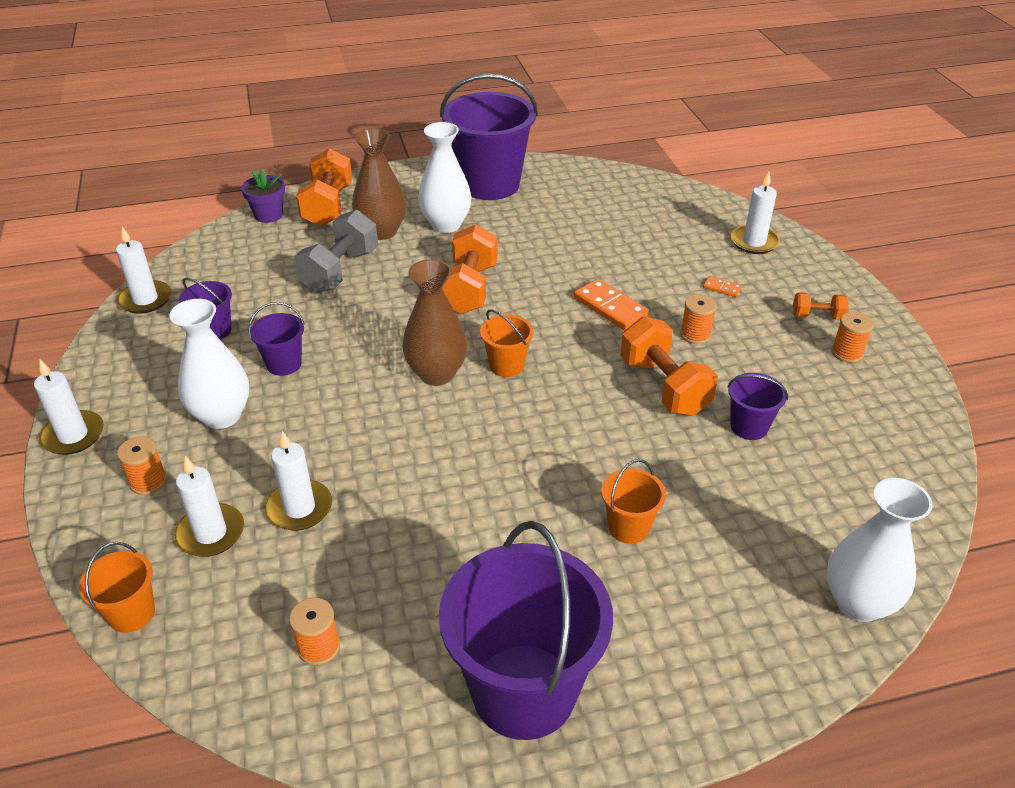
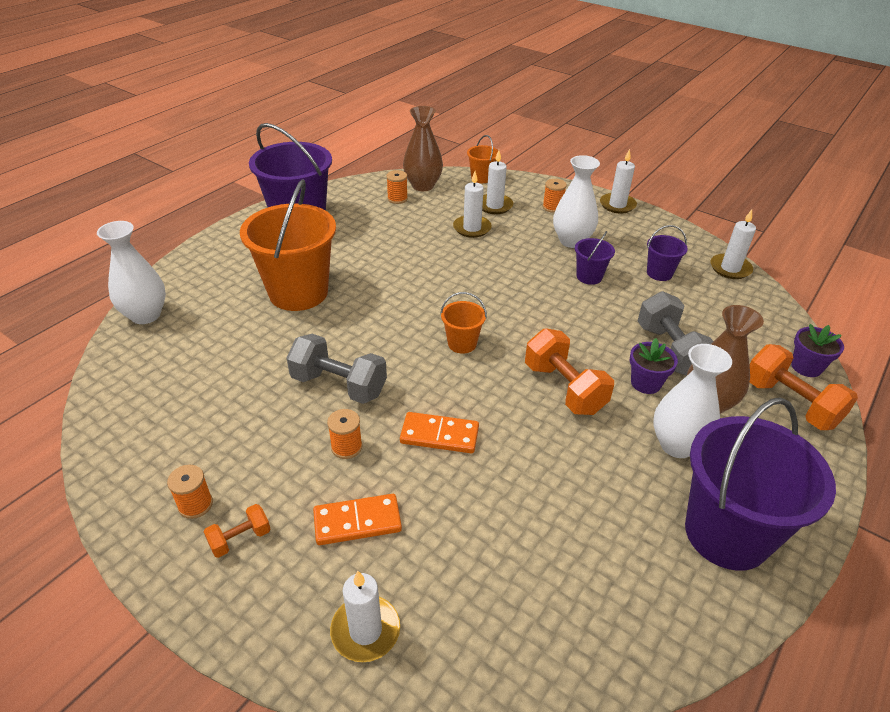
camera: 140 degrees right, 0 degrees up
(401, 262) = (646, 383): none -> purple flower pot
(436, 374) = (497, 316): brown vase -> brown vase (423, 186)
(628, 527) = (298, 292): orange bucket -> orange bucket, size x2.19
(664, 386) = (339, 385): orange dumbbell -> grey dumbbell
(722, 288) = (357, 521): orange domino -> orange domino, size x2.00
(749, 427) = (256, 386): purple bucket -> none

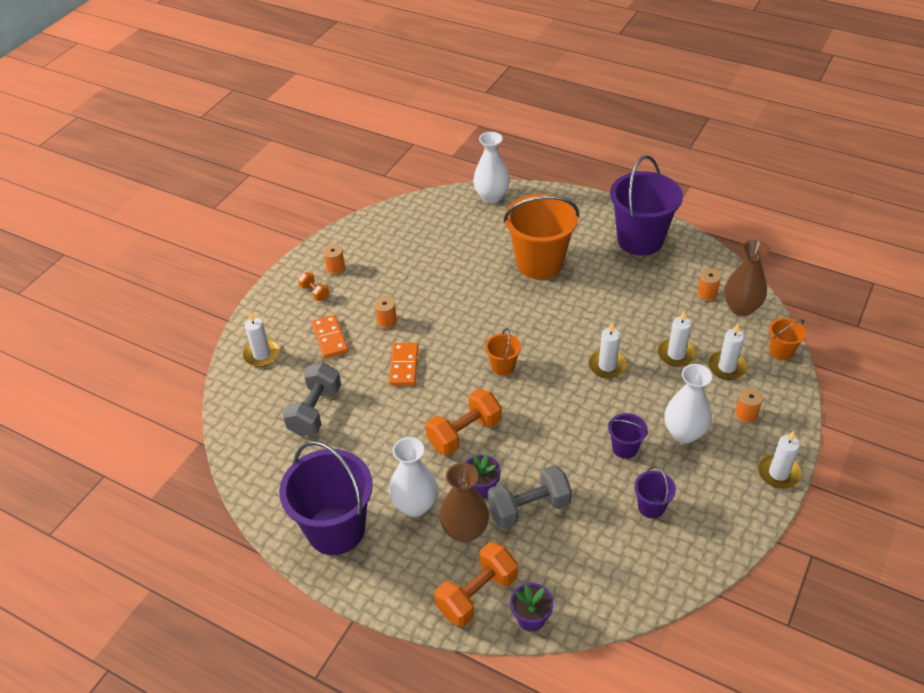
camera: 85 degrees right, 5 degrees up
(339, 385) = (442, 307): grey dumbbell -> grey dumbbell (315, 411)
(730, 268) = (684, 574): white candle -> white candle (607, 366)

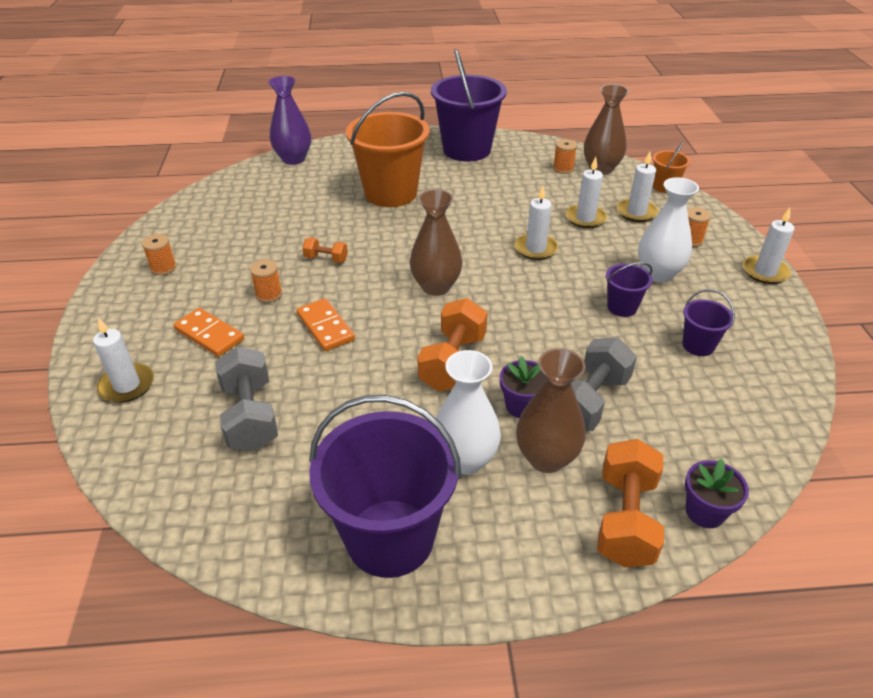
camera: 35 degrees left, 5 degrees down
(314, 292) = (153, 298): orange dumbbell -> orange dumbbell (326, 259)
(491, 197) = (293, 159): white vase -> purple vase
(503, 366) = (436, 287): orange bucket -> brown vase

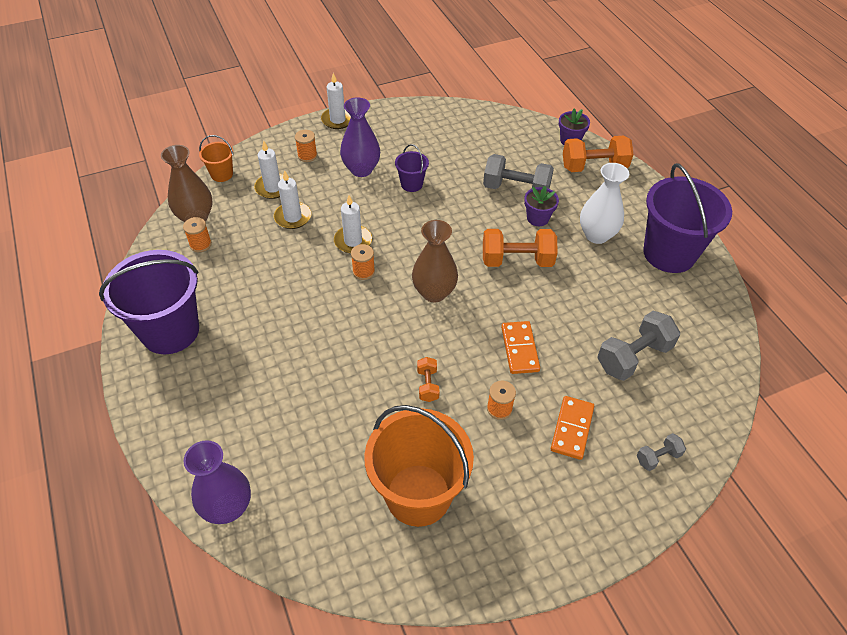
camera: 110 degrees left, 10 degrees up
(127, 385) = (658, 457): white candle -> grey dumbbell
(163, 268) = (503, 527): orange spool -> orange spool (363, 271)
(325, 327) = (520, 349): orange domino -> orange domino turned 45 degrees counterclockwise
(391, 193) = (288, 372): orange bucket -> orange bucket (418, 494)
(546, 458) = (572, 201): brown vase -> none
(658, 274) = (361, 169): white vase -> purple vase
(698, 345) = (436, 147): purple bucket -> none

